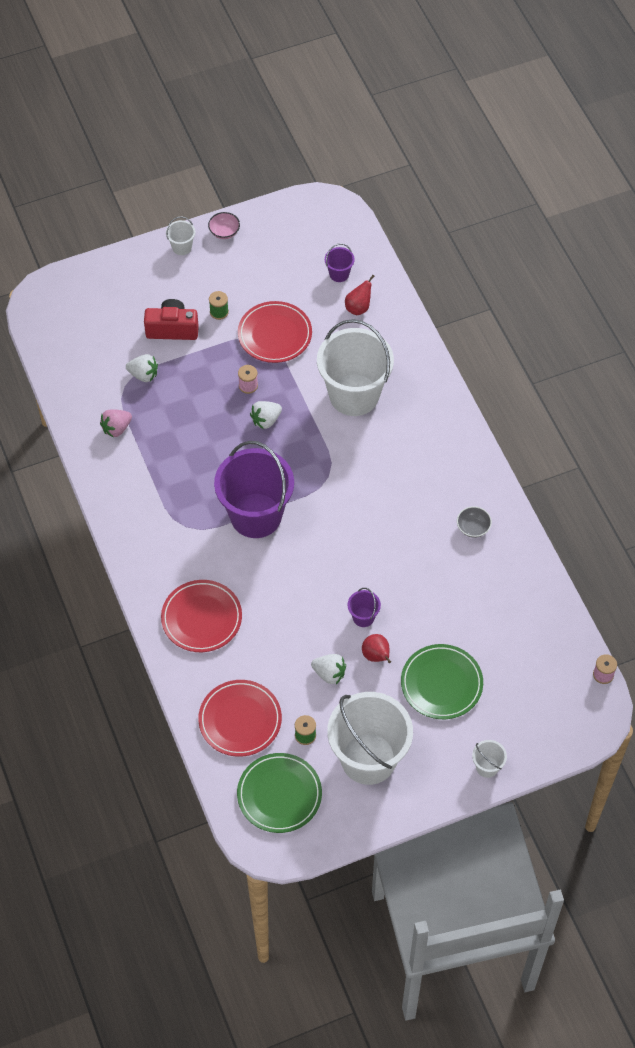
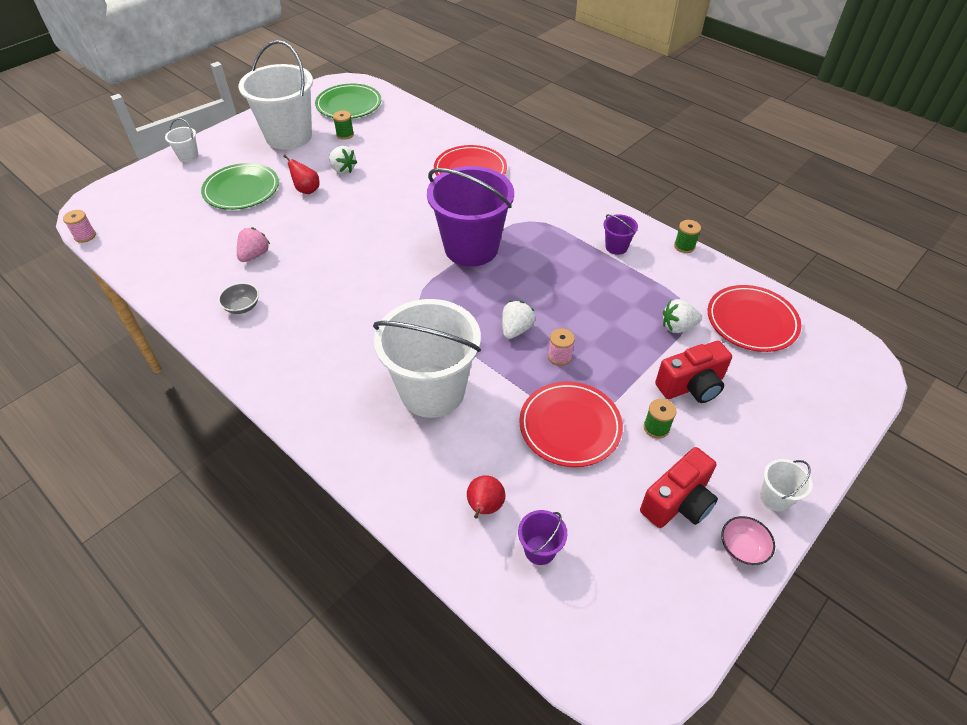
camera: 155 degrees right, 10 degrees down
(74, 444) = (684, 246): none -> green spool
(116, 428) = (658, 271): pink strawberry -> pink strawberry (254, 255)
(240, 720) = (400, 129): red plate -> red plate (751, 321)
(241, 267) = (678, 502): none -> red camera
(329, 673) = (343, 169): white strawberry -> white strawberry turned 135 degrees counterclockwise
(363, 617) = (329, 210): purple bucket -> purple bucket (616, 247)

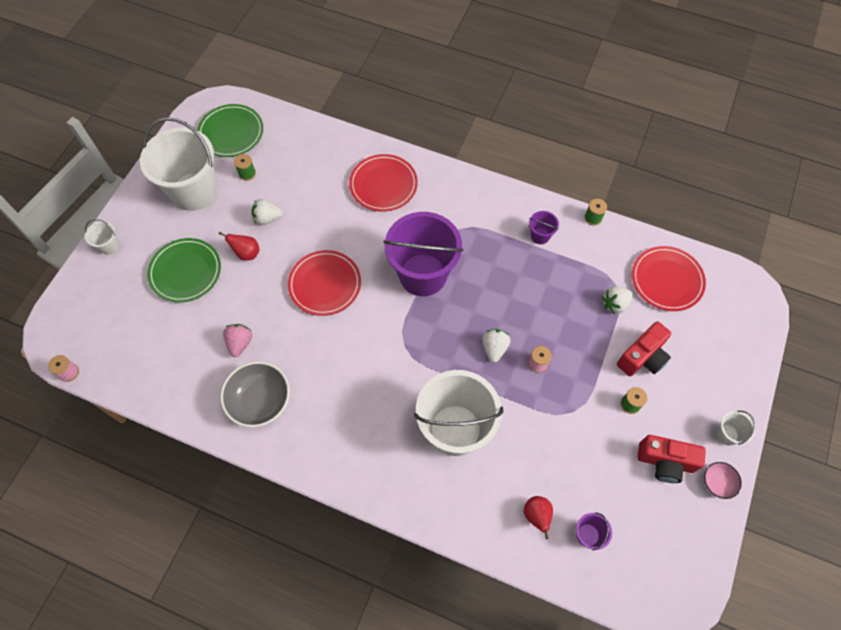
camera: 20 degrees left, 15 degrees up
(242, 307) = (260, 401): grey bowl -> grey bowl, size x1.93
(343, 169) = (267, 218): white strawberry -> white strawberry turned 150 degrees clockwise
(570, 426) = (569, 425): red plate -> red plate (325, 284)
(678, 502) = (665, 462): red camera -> red camera turned 75 degrees clockwise

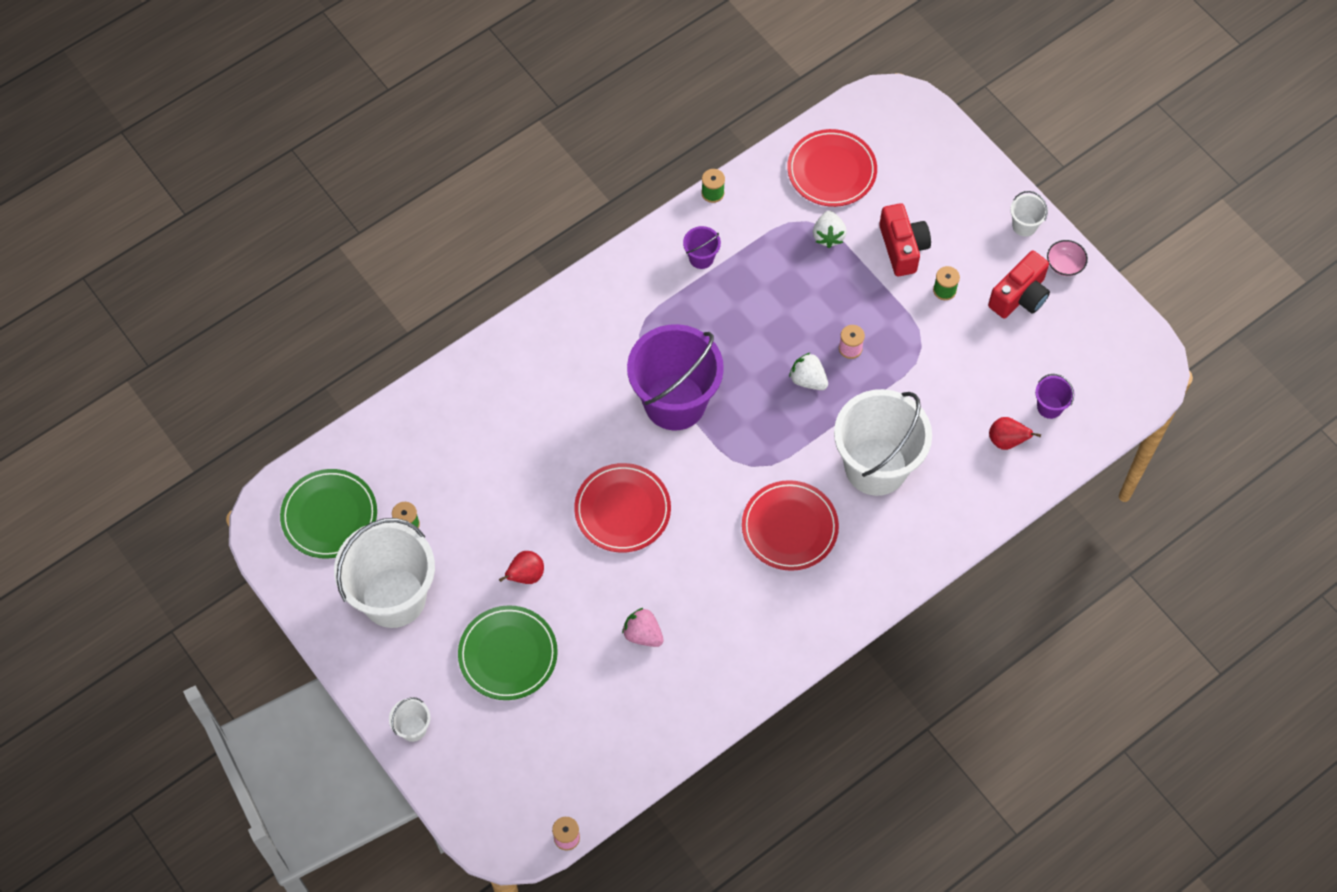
camera: 60 degrees left, 0 degrees up
(260, 401) = (729, 644): grey bowl -> none
(267, 218) = (490, 530): white strawberry -> none
(383, 185) = (526, 381): red plate -> red plate (789, 527)

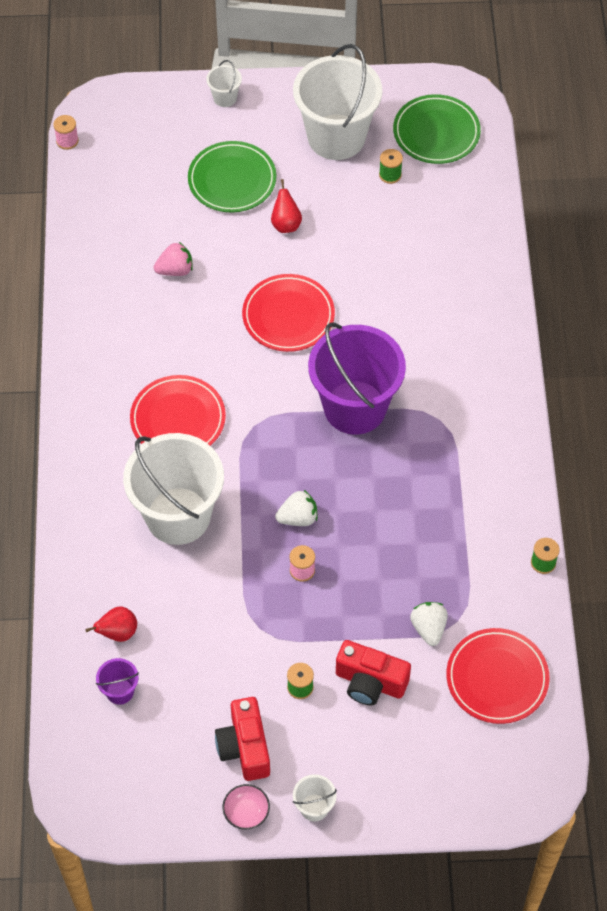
camera: 125 degrees right, 5 degrees down
(701, 258) = (481, 512): purple bucket -> none
(828, 236) = (428, 628): white strawberry -> white strawberry turned 45 degrees clockwise

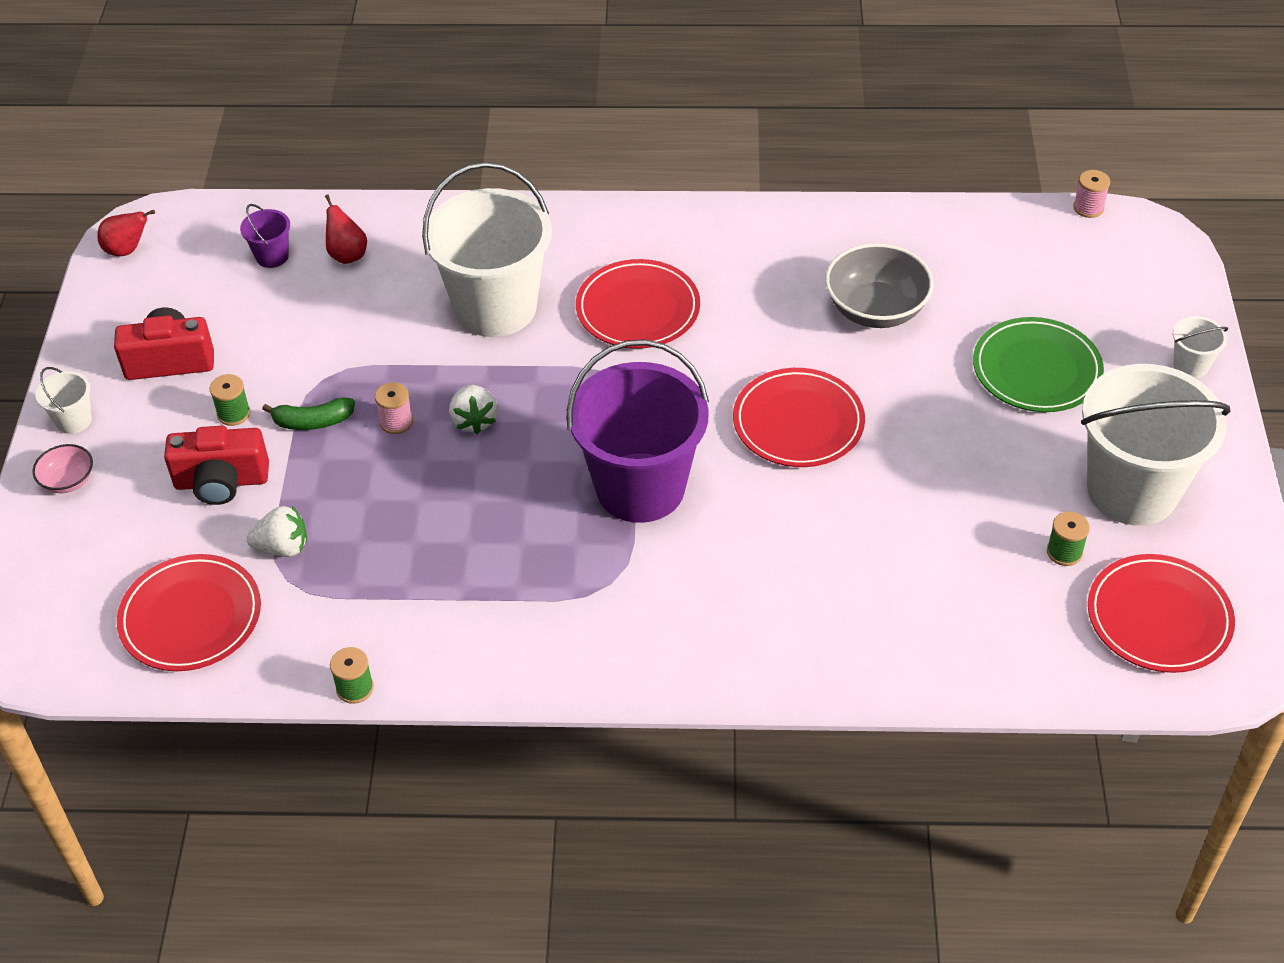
camera: 95 degrees right, 10 degrees down
(175, 270) = (876, 309): pink strawberry -> grey bowl
(246, 812) = (89, 360): pink bowl -> pink bowl (68, 481)
(286, 224) = (960, 425): red pear -> red pear (127, 250)
(305, 628) = (313, 421): none -> green banana
(370, 682) = (221, 482): red camera -> red camera turned 120 degrees counterclockwise
(436, 132) = (1158, 618): green plate -> red plate

